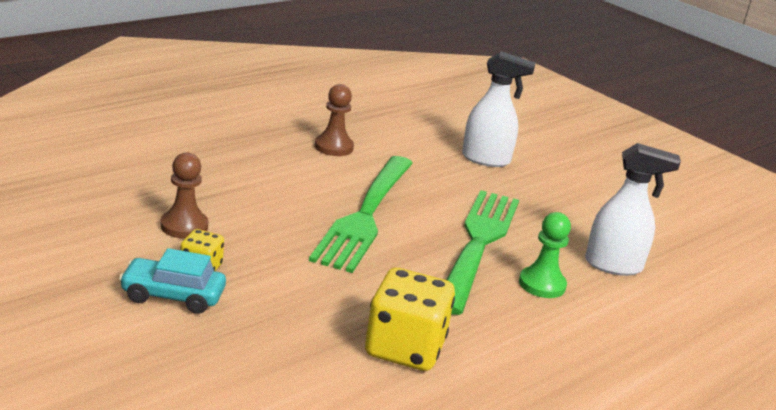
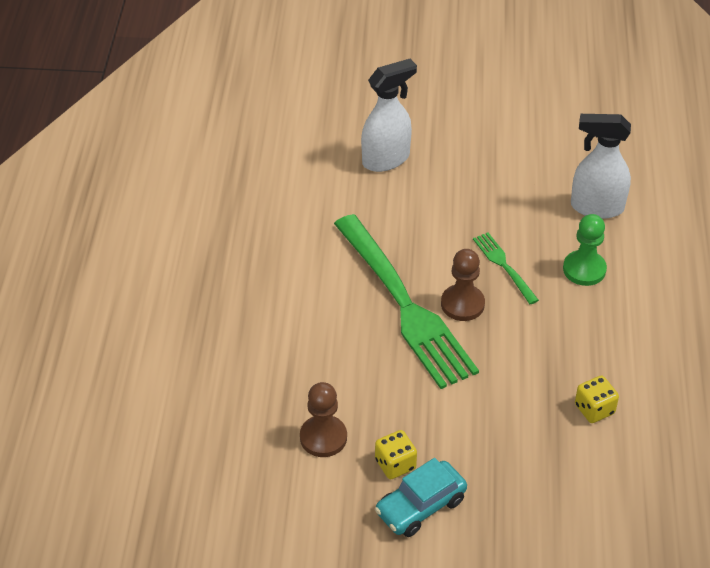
camera: 40 degrees left, 20 degrees up
(334, 147) = (276, 247): brown pawn -> brown pawn (462, 304)
(404, 348) = (594, 409): yellow dice -> yellow dice, size x0.52
(478, 244) = (504, 266): green fork -> green fork, size x0.44
(614, 266) = (596, 207): white spray bottle -> white spray bottle turned 135 degrees counterclockwise

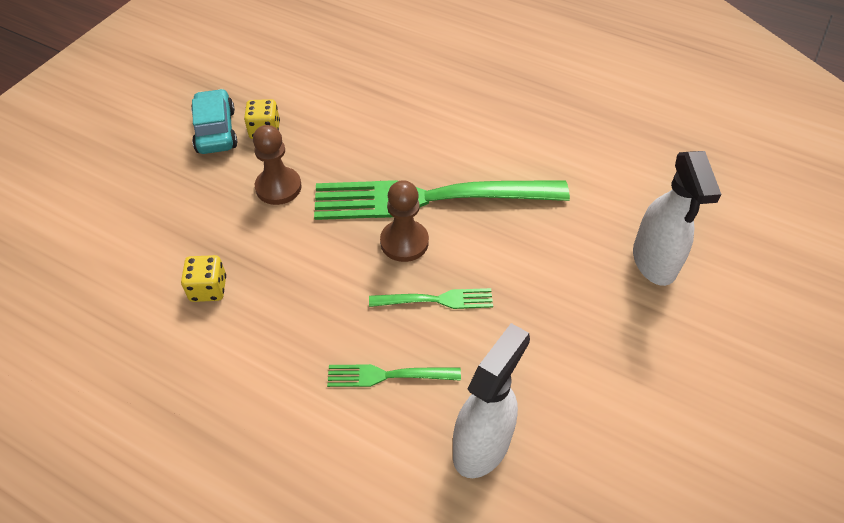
camera: 115 degrees right, 5 degrees up
(323, 437) = (322, 100): brown pawn -> brown pawn (278, 187)
(584, 269) = (388, 375): green pawn -> green fork

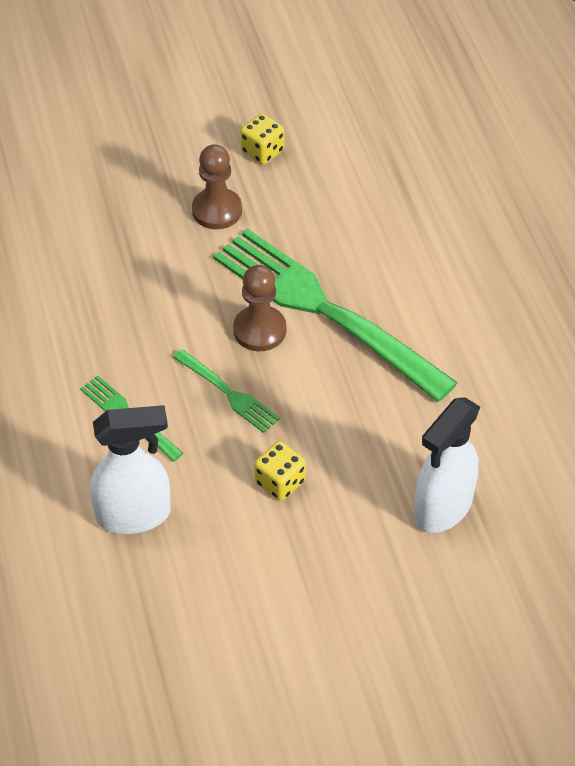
camera: 45 degrees right, 0 degrees up
(208, 289) = (79, 254): yellow dice -> yellow dice (280, 482)
(216, 131) = (223, 124): turquoise car -> none

